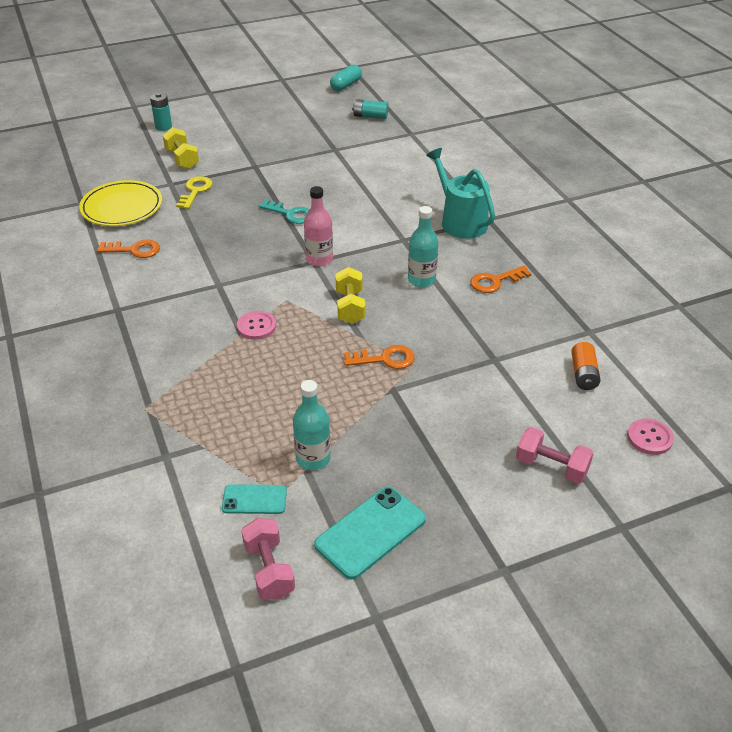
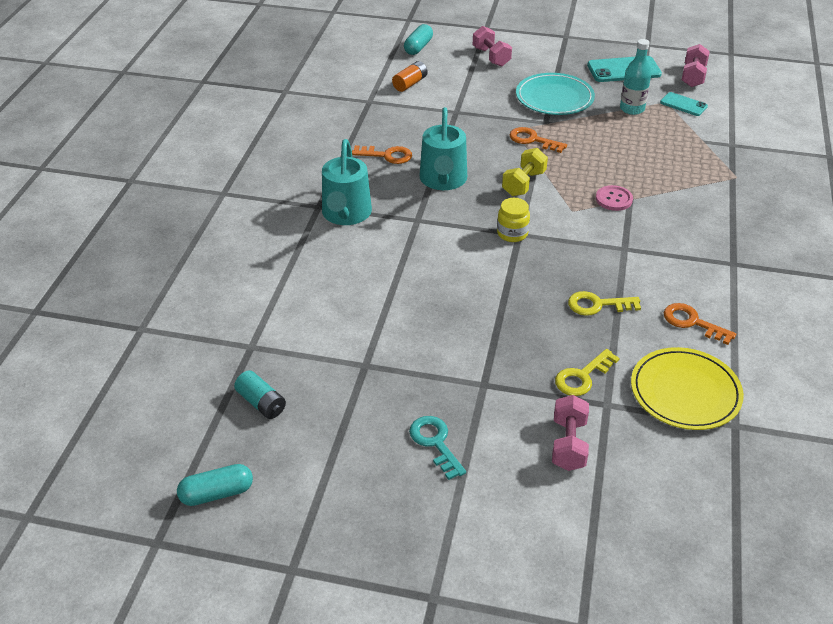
camera: 145 degrees left, 0 degrees up
(163, 127) = (559, 536): turquoise battery -> none
(182, 159) = (568, 444): yellow dumbbell -> pink dumbbell
(213, 235) = (597, 305): none -> yellow key
(290, 214) = (498, 294): turquoise key -> turquoise key (435, 443)
(319, 259) = (512, 233): pink bottle -> yellow jar
(414, 432) = (554, 98): none -> turquoise plate
(421, 280) = (443, 180): turquoise bottle -> turquoise watering can
(649, 438) = (418, 47): pink button -> turquoise capsule

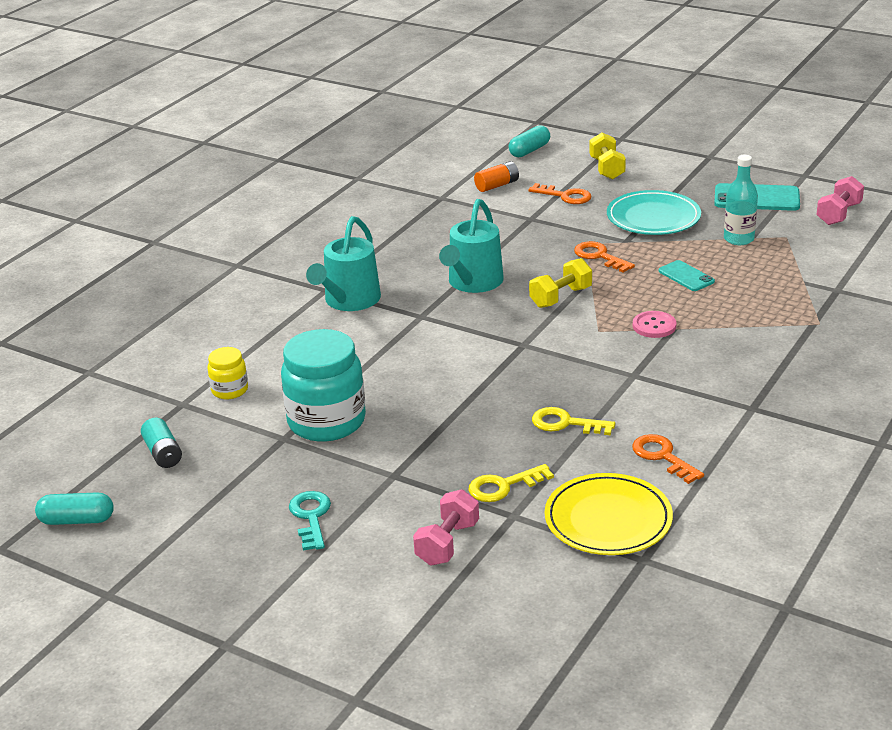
camera: 20 degrees right, 10 degrees down
(387, 155) = (427, 251): orange key -> orange key (565, 196)
(394, 341) = (326, 421): none -> turquoise jar
(491, 57) = (607, 168): pink dumbbell -> yellow dumbbell
(512, 233) = (516, 343): yellow jar -> yellow jar (230, 390)
(683, 104) = (805, 242): turquoise phone -> turquoise phone (686, 276)

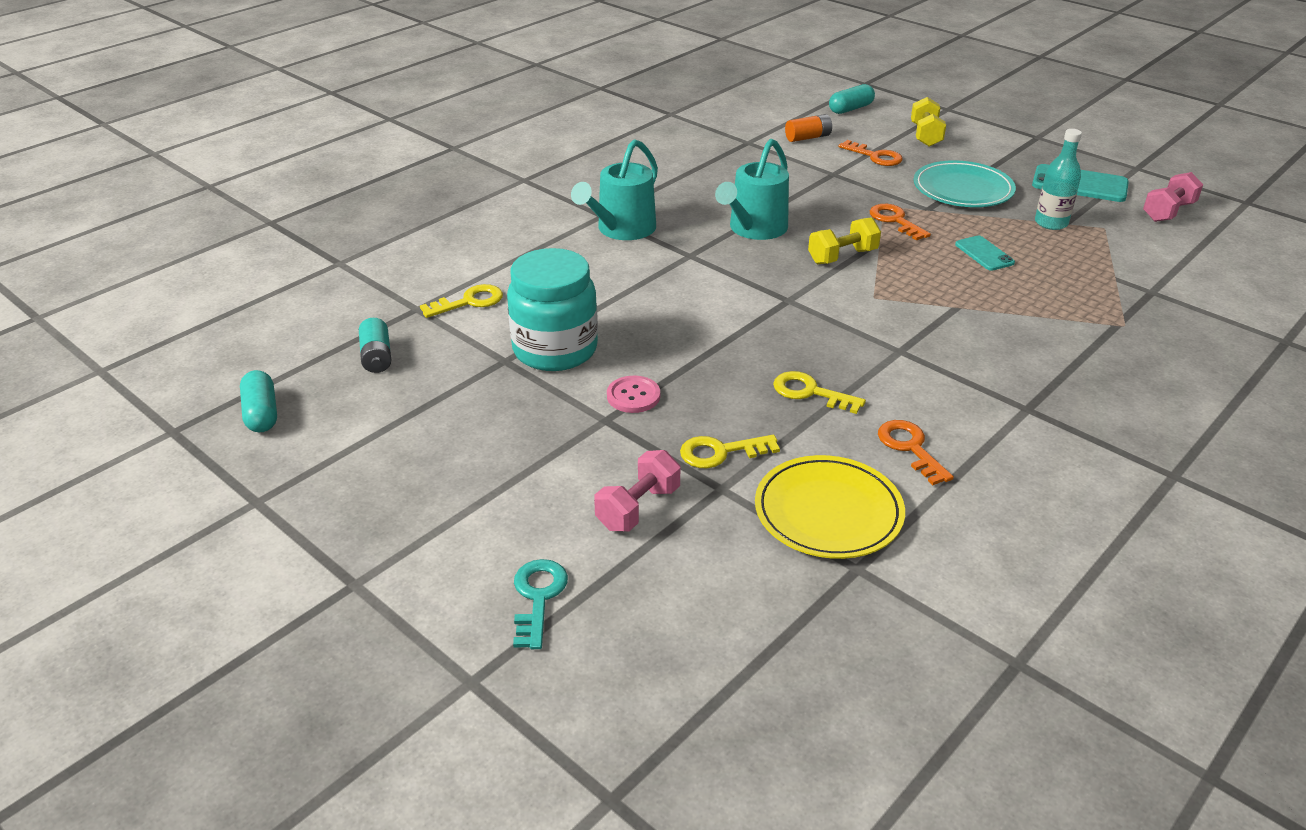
camera: 10 degrees right, 5 degrees up
(77, 520) = (261, 413): turquoise capsule -> turquoise capsule turned 60 degrees clockwise
(230, 390) = (469, 302): yellow jar -> yellow key
(311, 517) = (501, 451): turquoise key -> turquoise key (538, 597)
(654, 326) = (936, 301): pink button -> pink button (633, 396)

